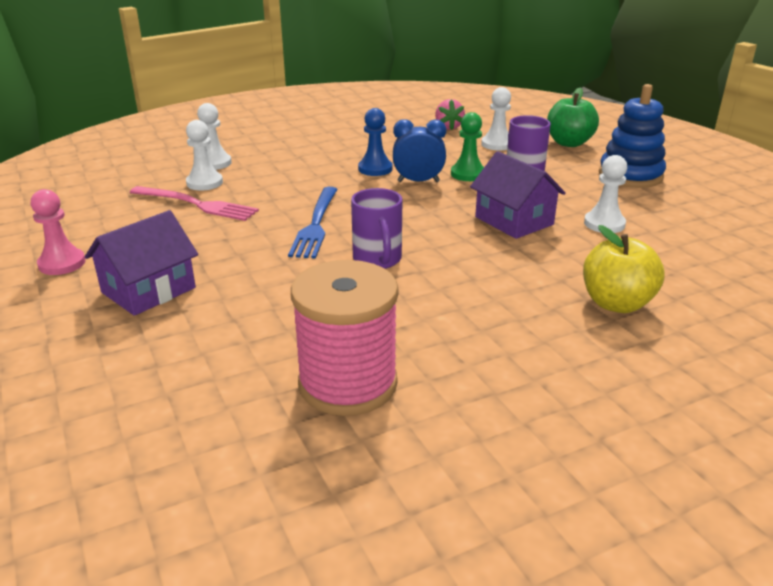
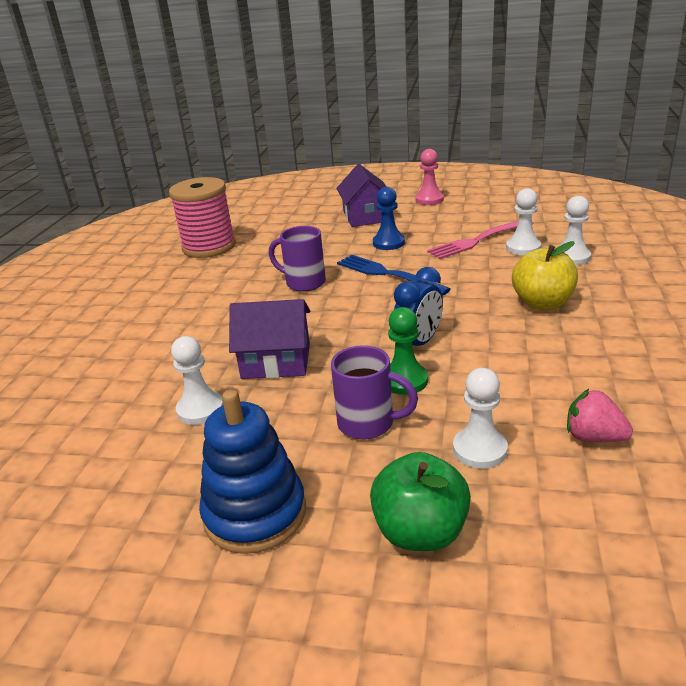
camera: 130 degrees right, 0 degrees up
(375, 169) = (478, 329): blue pawn -> blue pawn (388, 243)
(616, 303) = (121, 348): yellow apple -> yellow apple (542, 303)

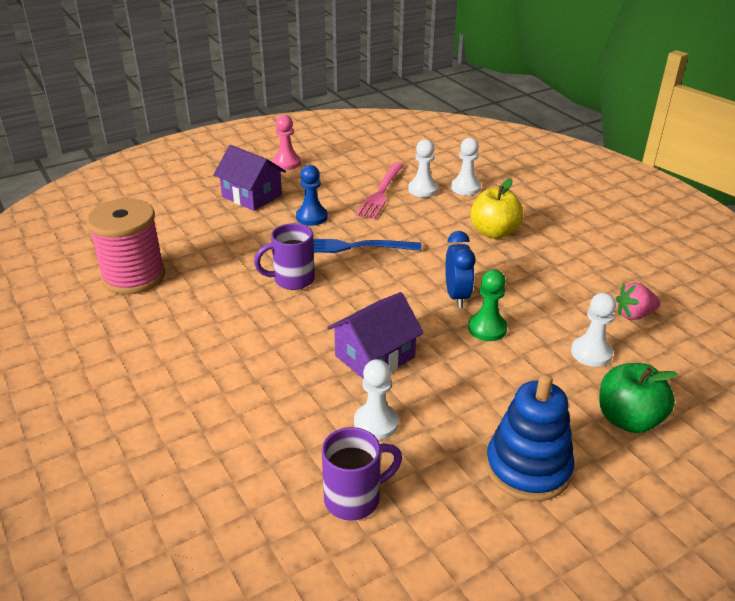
camera: 45 degrees left, 5 degrees up
(368, 424) = (508, 370): purple mug -> purple mug (355, 498)

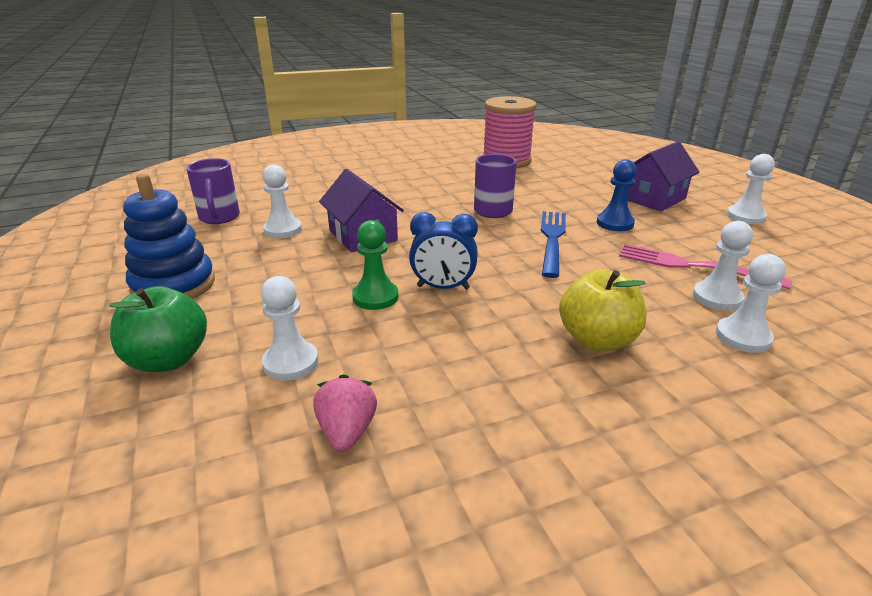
camera: 100 degrees right, 5 degrees down
(286, 163) = (745, 216): pink pawn -> white pawn

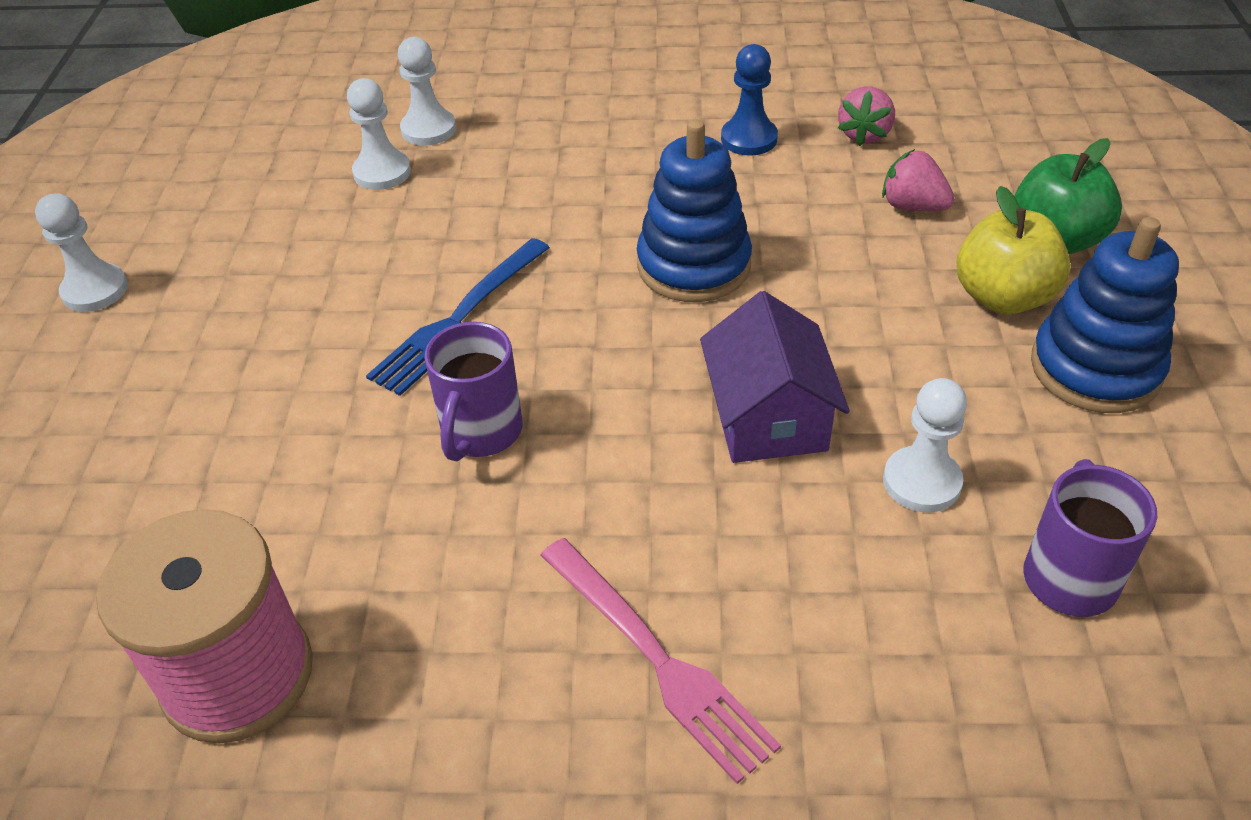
camera: 155 degrees left, 15 degrees up
(291, 362) = (912, 206): white pawn -> pink strawberry
(375, 297) = (792, 271): green pawn -> none
(443, 287) = (693, 265): blue clock -> blue stacking toy
(597, 340) = (574, 158): yellow apple -> yellow apple (1002, 297)
(615, 223) = (315, 331): blue pawn -> blue pawn (749, 139)
(653, 198) = (150, 382): purple house -> none
(691, 266) = (338, 220): pink fork -> pink fork (660, 661)

